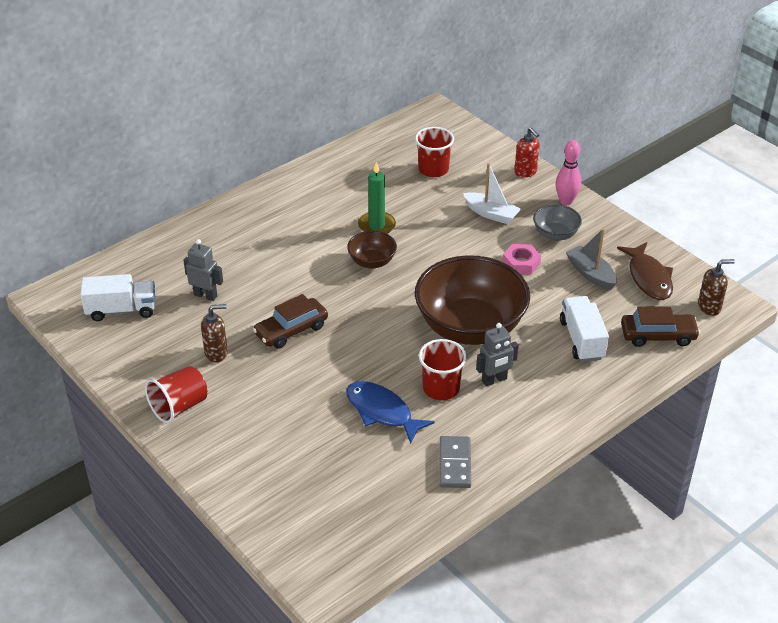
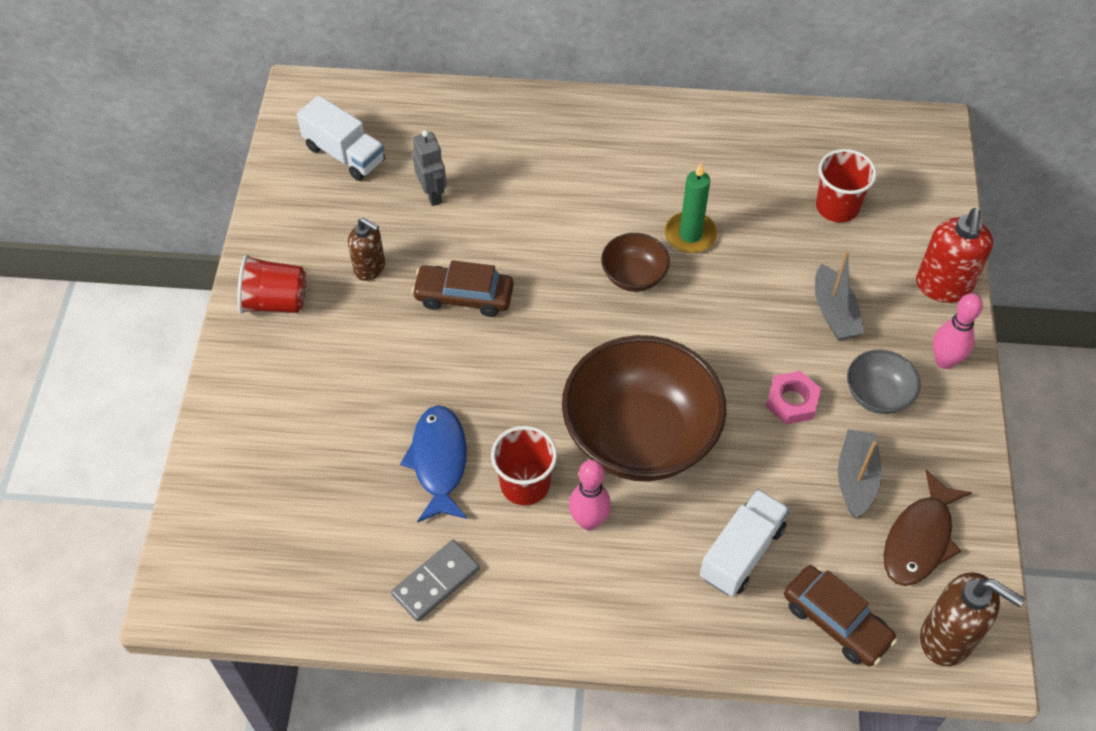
camera: 45 degrees right, 15 degrees up
(491, 214) = (834, 312): white boat -> grey boat
(494, 380) = (589, 521): grey robot -> pink bowling pin
(525, 172) = (943, 286): red soap dispenser -> red soap dispenser, size x1.54
(709, 307) = (947, 638): brown soap dispenser -> brown soap dispenser, size x1.54

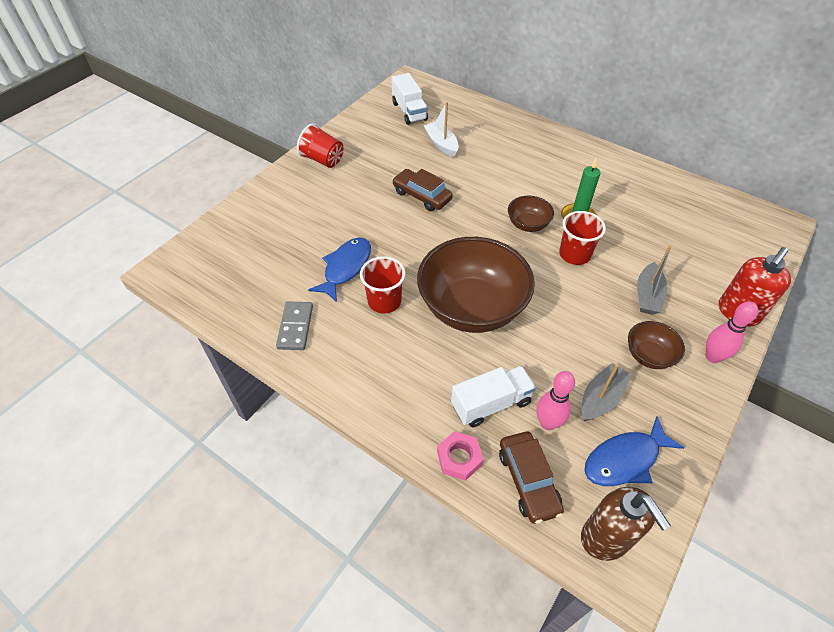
camera: 30 degrees right, 5 degrees down
(370, 268) = (382, 164): brown soap dispenser -> none
(433, 194) = (441, 144): grey robot -> white boat
(435, 582) = (295, 327): grey domino -> grey domino turned 75 degrees counterclockwise
(589, 521) = (407, 338): pink bowling pin -> pink bowling pin (547, 423)
(792, 401) = (585, 332): pink nut -> pink nut (459, 458)
(837, 207) = (686, 240): red cup -> red cup (574, 254)
(877, 395) = (649, 355): grey bowl -> brown bowl
(919, 539) = (625, 459): brown fish -> blue fish

